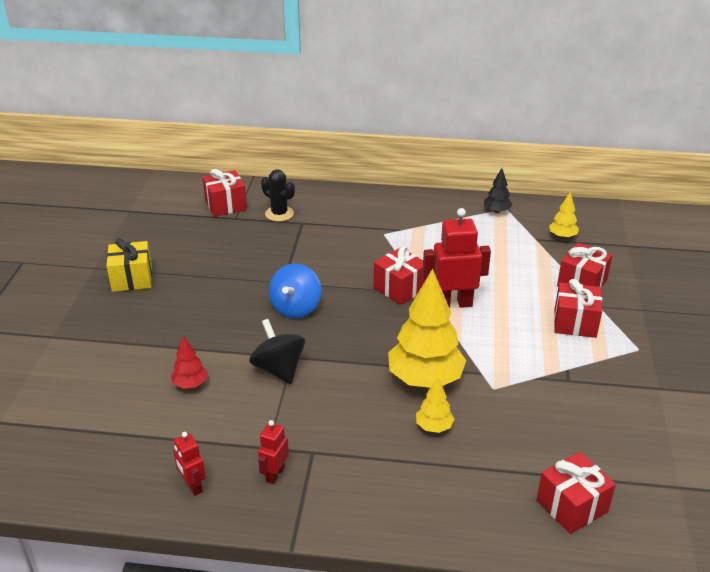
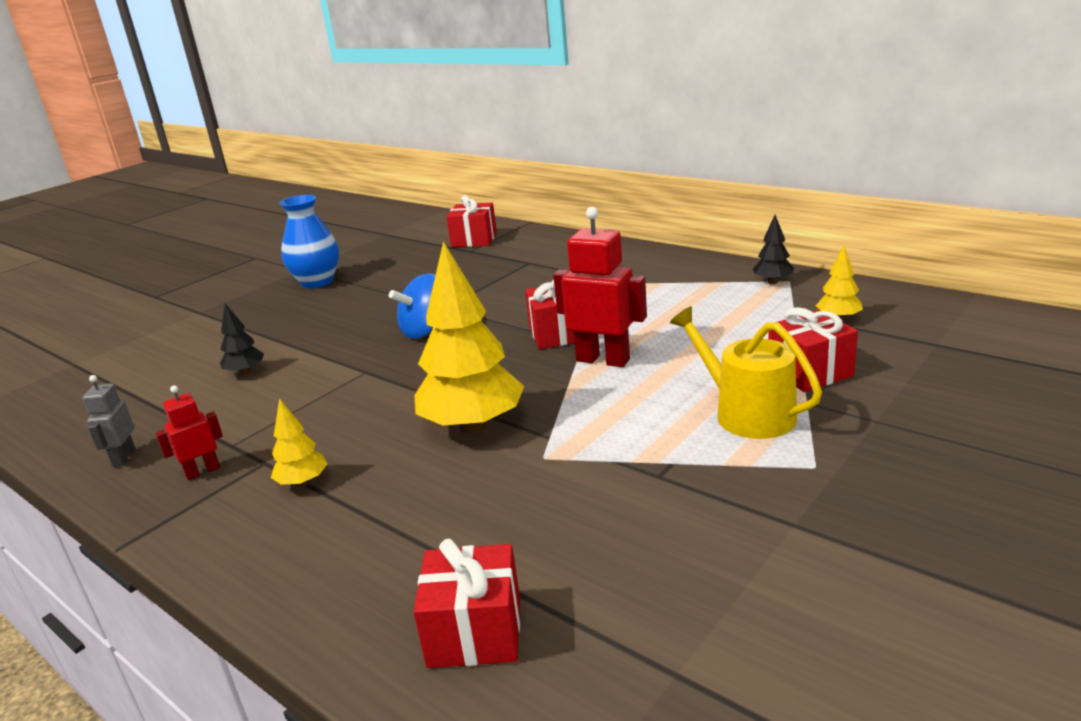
camera: 35 degrees right, 10 degrees down
(132, 279) = (317, 282): yellow gift -> blue vase
(190, 384) = (245, 372): red tree -> black tree
(192, 486) = (124, 458): red robot -> grey robot
(278, 369) = (338, 379): black spinning top -> none
(279, 214) = (515, 252): black cactus -> none
(434, 427) = (419, 477): yellow tree -> yellow tree (303, 483)
(575, 323) = (746, 413): red gift -> yellow watering can

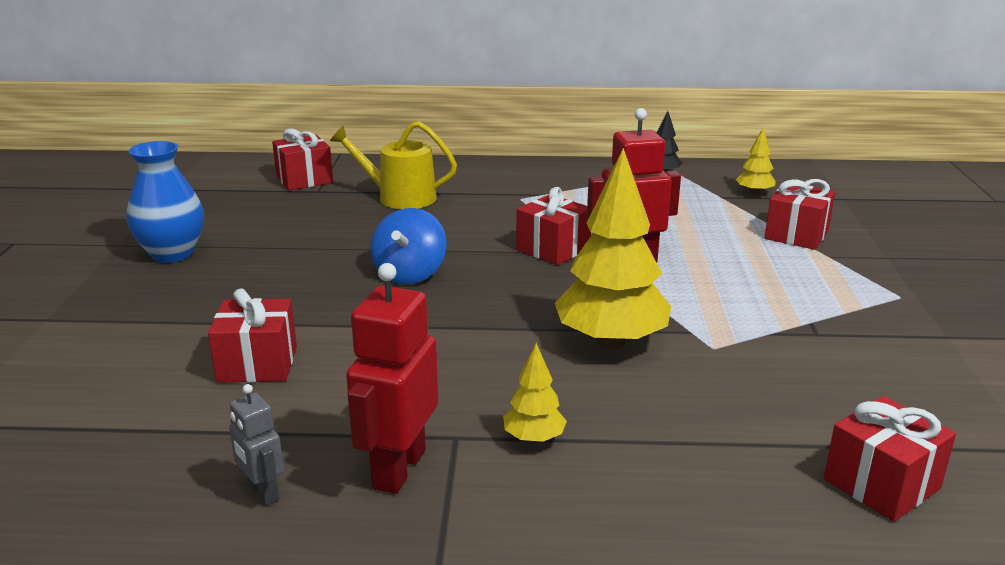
camera: 40 degrees left, 0 degrees up
(202, 471) = (398, 469): red robot -> red robot, size x1.84
(245, 372) = (257, 364): black tree -> red gift
(746, 413) = (802, 273): yellow watering can -> yellow watering can (400, 197)

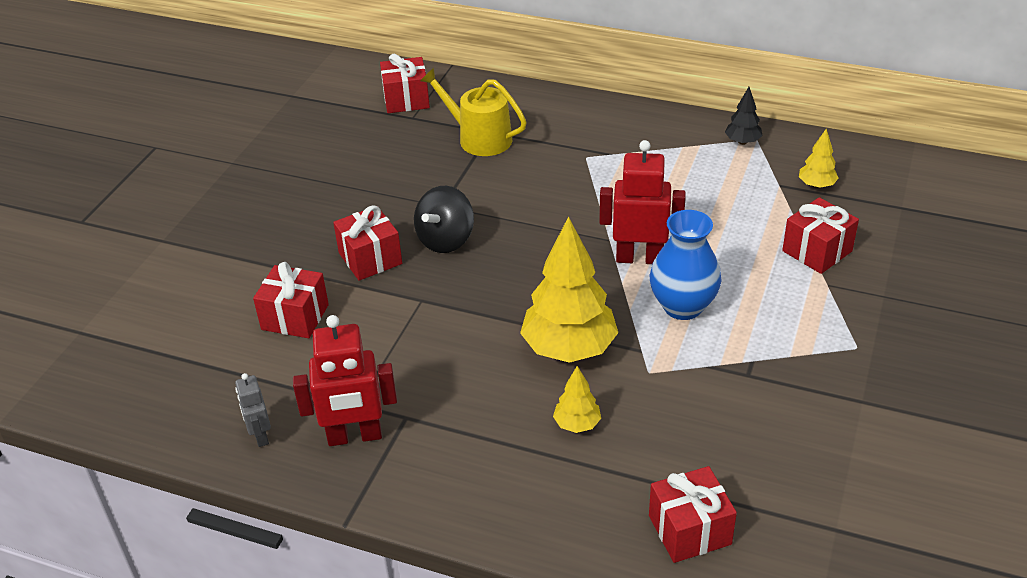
camera: 20 degrees right, 15 degrees up
(172, 254) = (269, 181): blue vase -> blue vase (682, 306)
(398, 469) = (355, 436): red robot -> red robot turned 135 degrees counterclockwise
(410, 274) = (446, 240): blue spinning top -> black spinning top
(534, 439) = (460, 431): yellow tree -> yellow tree (577, 424)
(553, 249) = (580, 230): red gift -> red gift (370, 258)

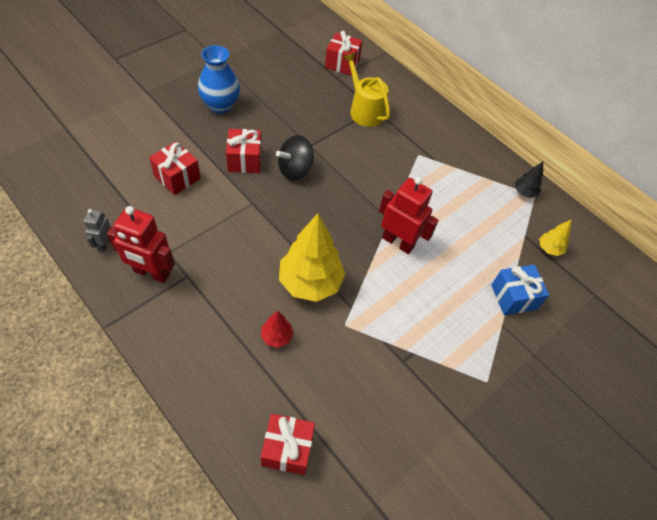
camera: 20 degrees right, 15 degrees up
(577, 424) = (277, 337): yellow tree -> red tree
(682, 306) = (399, 290): blue vase -> blue vase (220, 105)
(817, 251) = (513, 297): red gift -> blue gift

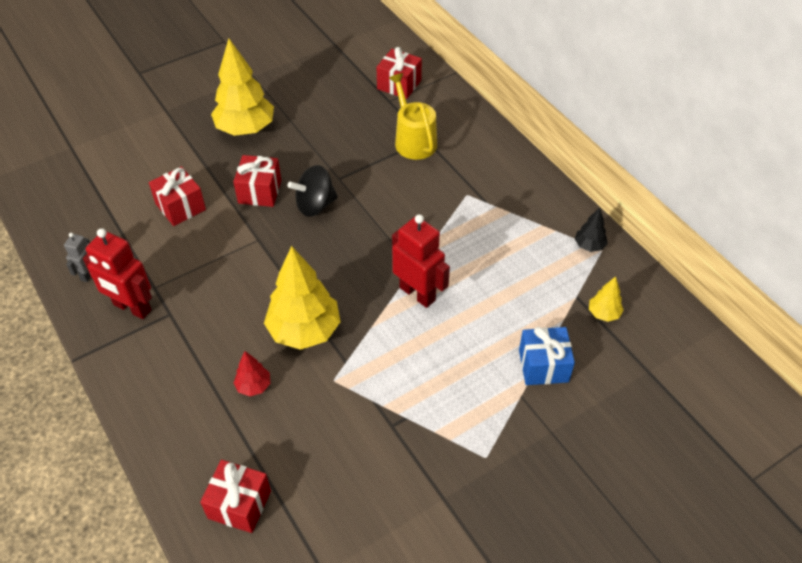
camera: 15 degrees right, 5 degrees down
(220, 105) = (245, 129): blue vase -> yellow tree

